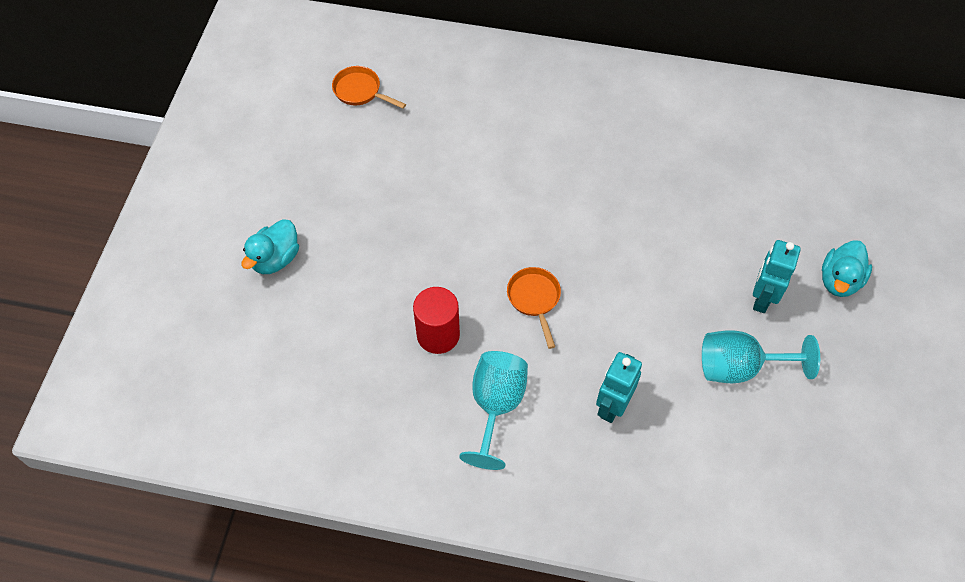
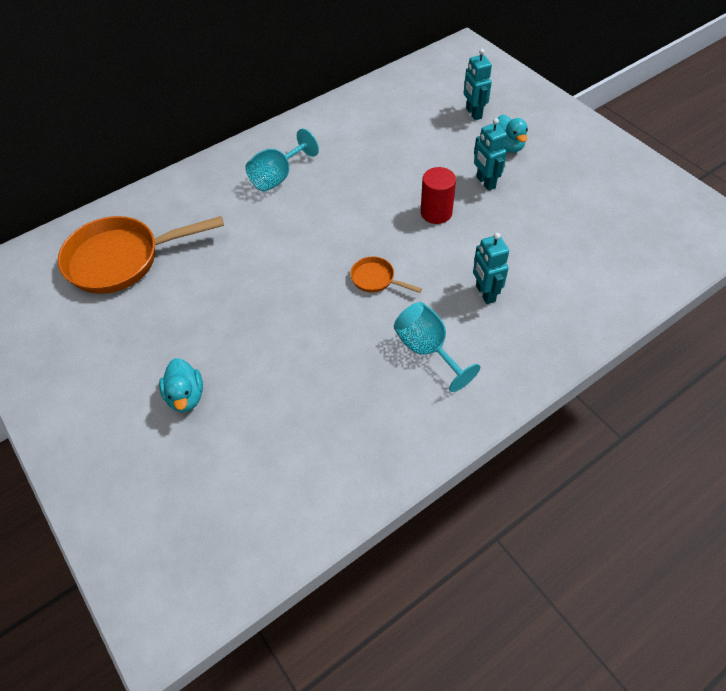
camera: 45 degrees left, 5 degrees down
(360, 91) = (122, 260): orange pan -> orange pan, size x2.25
(438, 335) = (346, 344): red cylinder -> red cylinder (436, 213)
(739, 367) = (517, 221): turquoise goblet -> turquoise goblet (278, 177)
(852, 212) = (473, 113): none -> turquoise robot

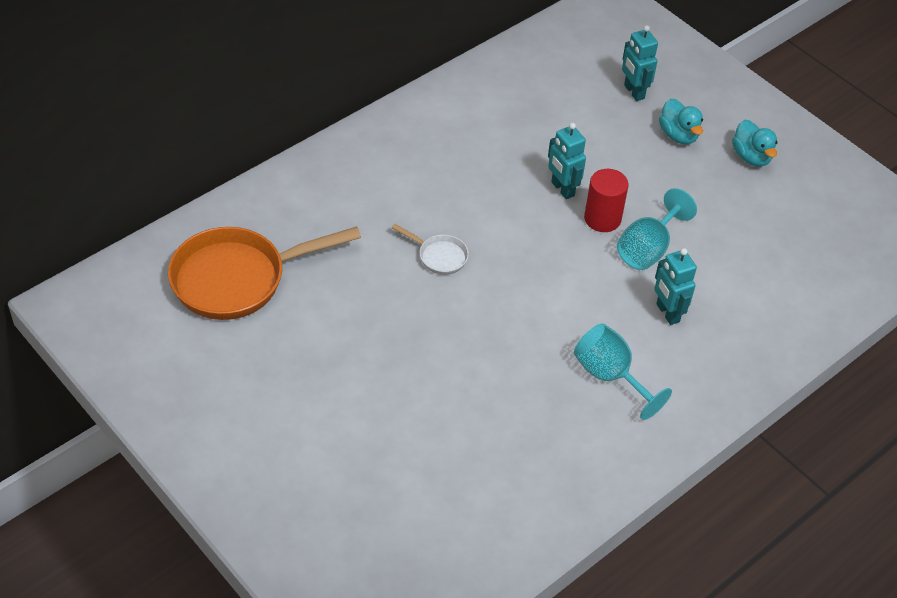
camera: 10 degrees left, 5 degrees down
(186, 396) = (350, 432): turquoise duck -> turquoise duck (751, 157)
(278, 177) = (407, 175): turquoise goblet -> turquoise goblet (648, 249)
(293, 242) = (439, 256): none -> white pan
(376, 279) = (542, 298): orange pan -> none
(485, 182) = (656, 181): turquoise robot -> turquoise robot (562, 189)

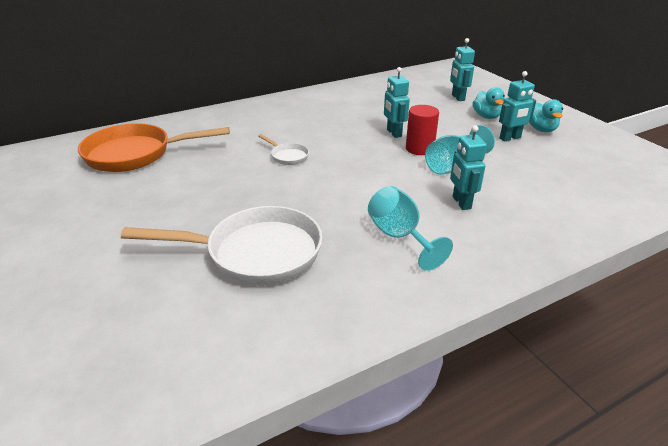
camera: 15 degrees right, 15 degrees down
(466, 422) = (255, 253): none -> white pan
(713, 181) = (510, 138): none -> turquoise robot

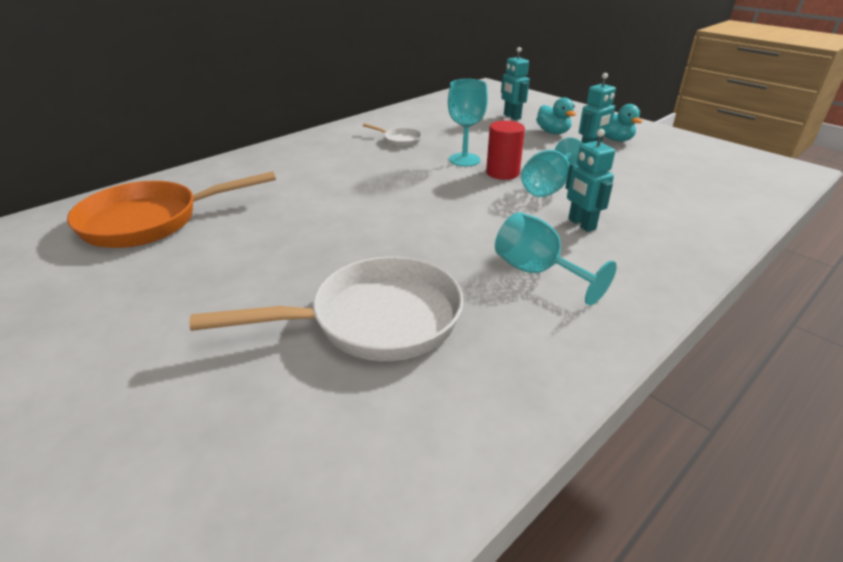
camera: 15 degrees left, 0 degrees up
(287, 156) = (354, 199): white pan -> white pan (399, 140)
(393, 133) = (464, 160): turquoise robot -> turquoise goblet

